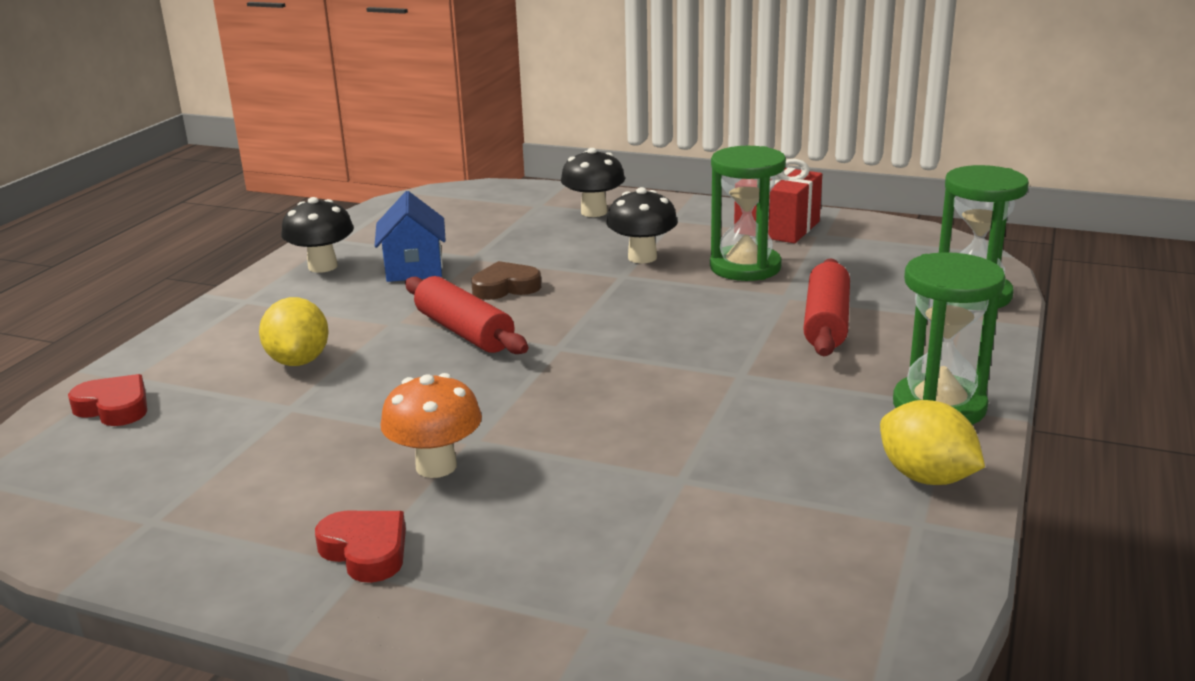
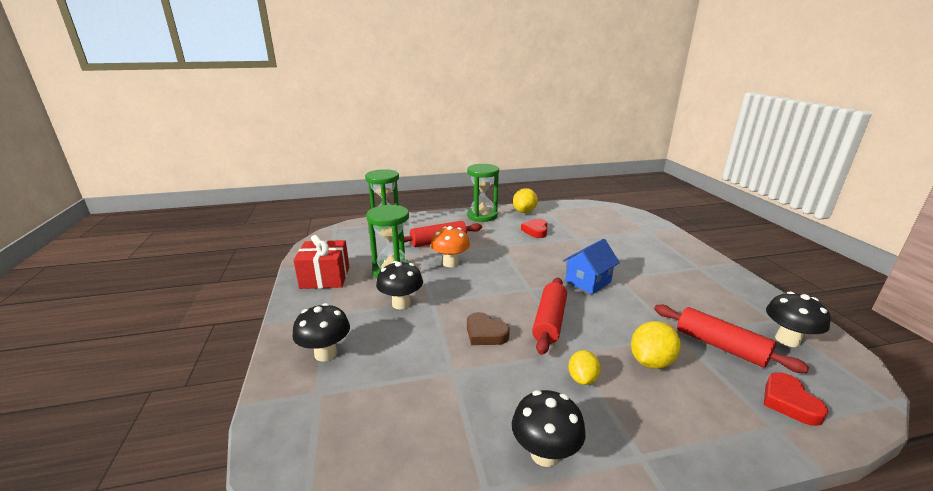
camera: 125 degrees left, 0 degrees up
(124, 492) = (787, 340): none -> black mushroom
(224, 425) = (720, 346): none -> red rolling pin
(353, 312) = (582, 378): none -> yellow lemon
(366, 551) = (692, 270): red heart -> red heart (536, 231)
(414, 268) = (497, 391): blue house -> blue house (588, 282)
(436, 466) = (642, 278): orange mushroom -> orange mushroom (450, 263)

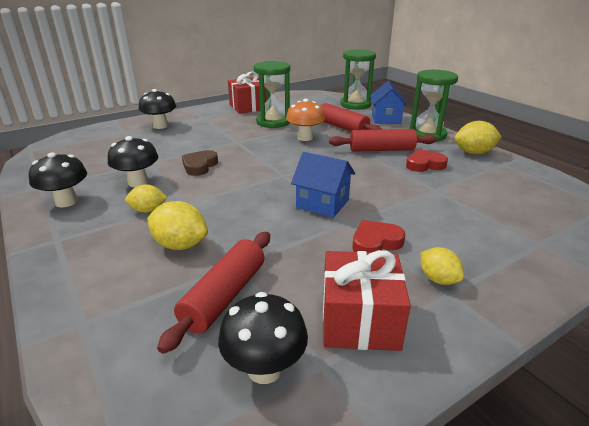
camera: 70 degrees right, 5 degrees up
(401, 304) = (227, 133): black mushroom -> black mushroom (138, 182)
(435, 221) = (386, 119): none -> blue house
(549, 321) = (230, 189): red rolling pin -> red rolling pin (381, 150)
(685, 266) = (438, 279): none -> yellow lemon
(731, 299) = (359, 320): none -> red gift
(789, 402) = (122, 342): red heart -> red heart (375, 243)

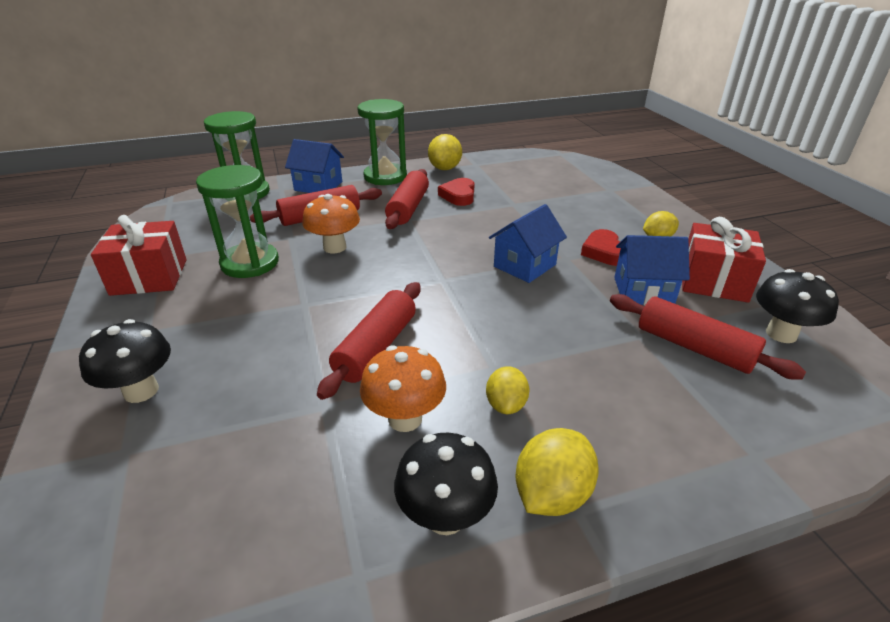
camera: 75 degrees left, 5 degrees up
(138, 182) = (405, 418): black mushroom -> orange mushroom
(180, 245) = (600, 375): yellow lemon -> yellow lemon (551, 494)
(199, 166) = (376, 347): brown heart -> red rolling pin
(311, 267) = (643, 291): none -> blue house

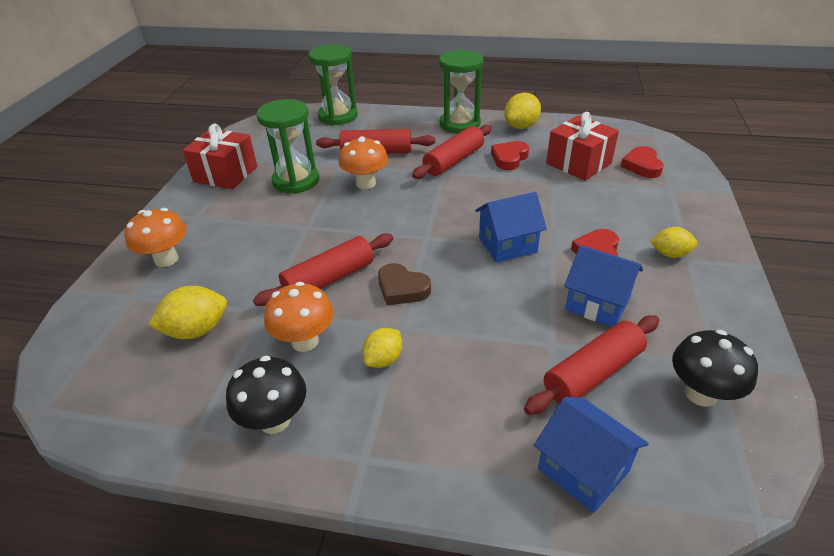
camera: 30 degrees right, 5 degrees up
(141, 391) = (166, 259): black mushroom -> orange mushroom
(318, 186) = (397, 122): blue house -> blue house (583, 470)
(462, 332) = (402, 289): none -> brown heart
(551, 494) = (356, 439): yellow lemon -> yellow lemon (197, 330)
(573, 179) = (642, 166): none -> red heart
(694, 347) = (592, 373): red rolling pin -> red rolling pin turned 75 degrees clockwise
(713, 281) = (684, 317): red gift -> red gift (578, 163)

